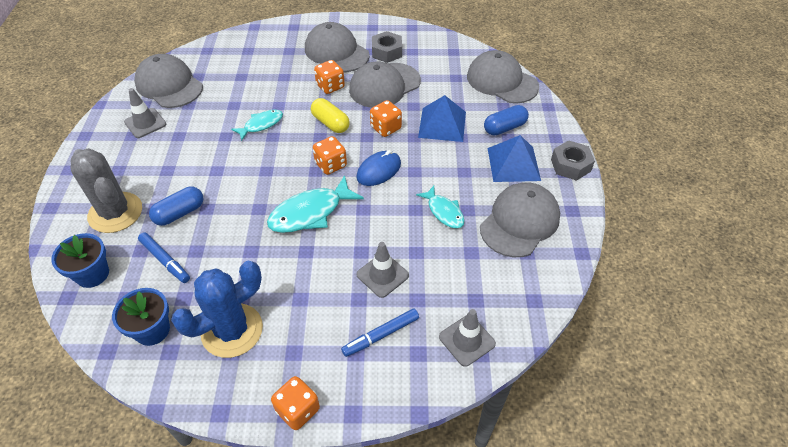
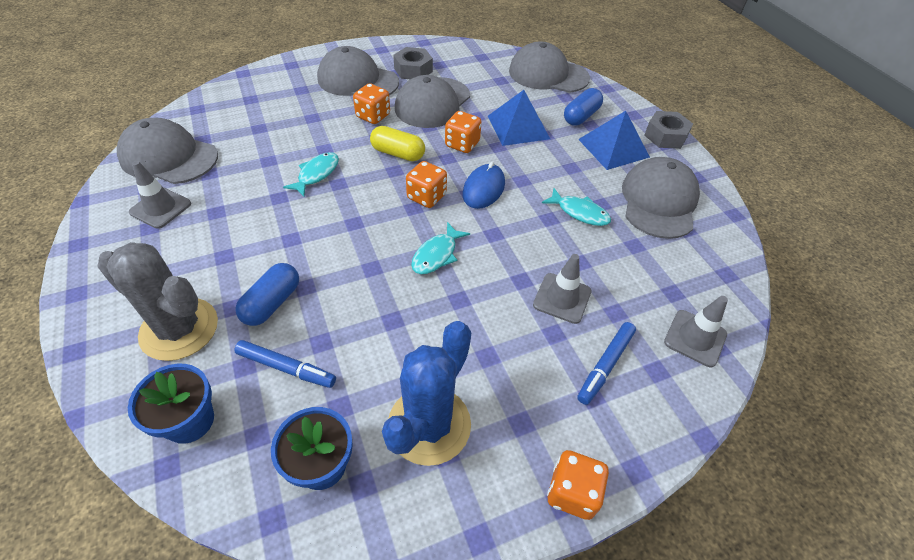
camera: 25 degrees left, 0 degrees up
(310, 213) = (436, 255): turquoise fish -> turquoise fish, size x0.61

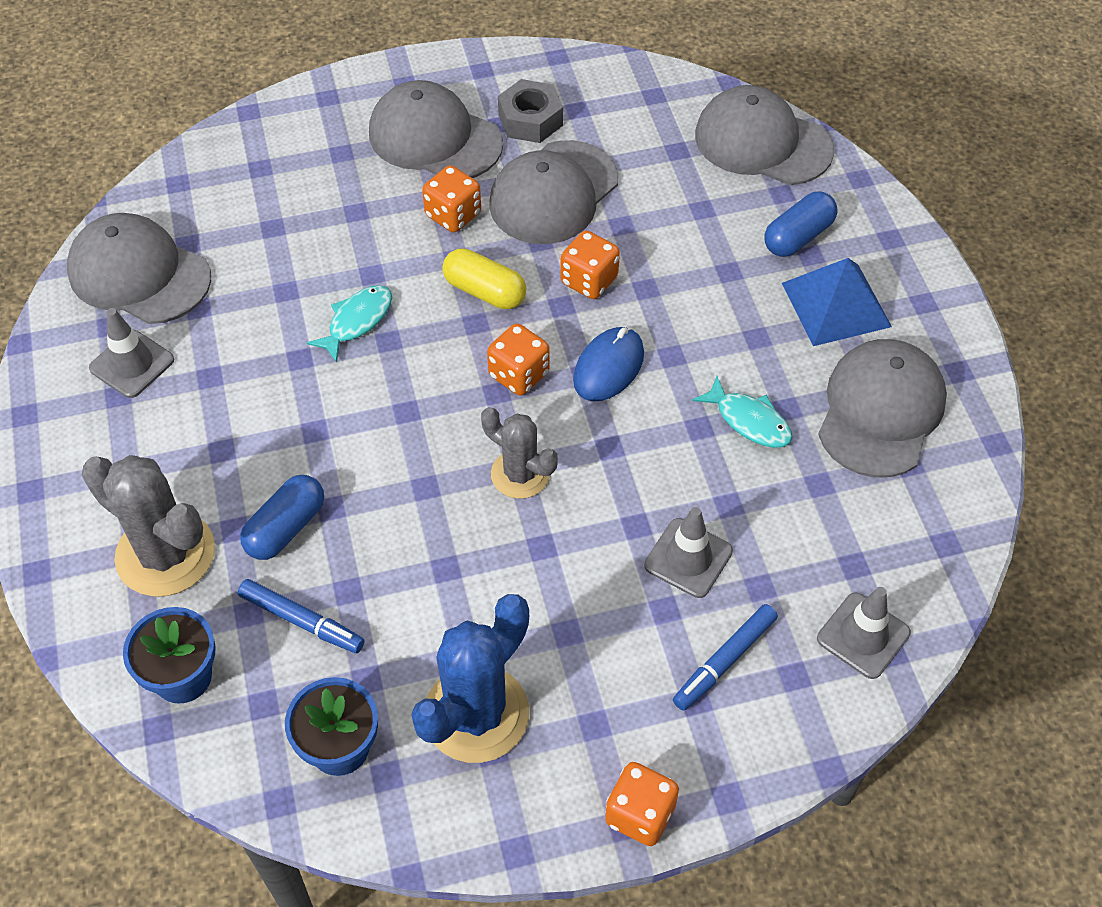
camera: 10 degrees right, 5 degrees up
(436, 255) = (520, 474): turquoise fish -> grey cactus
(518, 127) = (687, 252): blue pyramid -> none
(665, 136) = (932, 287): grey nut -> none

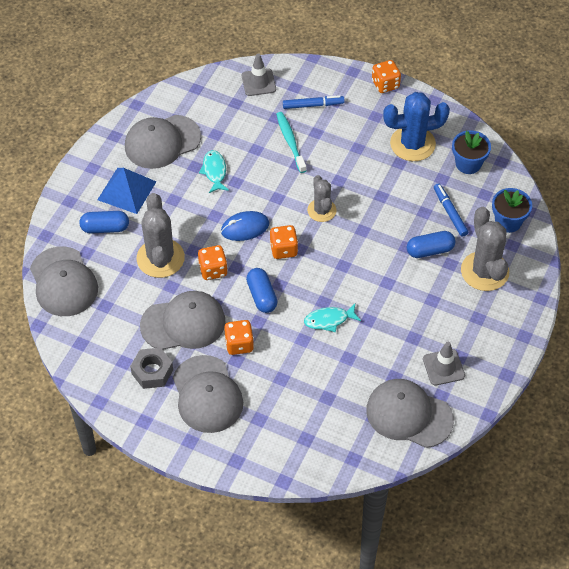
camera: 140 degrees left, 0 degrees up
(139, 274) = (409, 415): grey cap -> grey cap turned 135 degrees clockwise
(485, 291) = (262, 296): yellow capsule -> blue capsule
(677, 248) = (160, 258): none -> grey cactus
(688, 558) = (290, 142): grey traffic cone -> turquoise toothbrush

